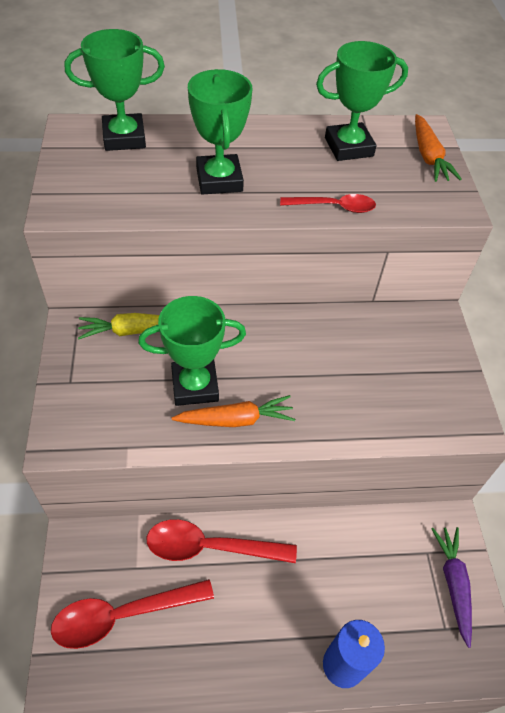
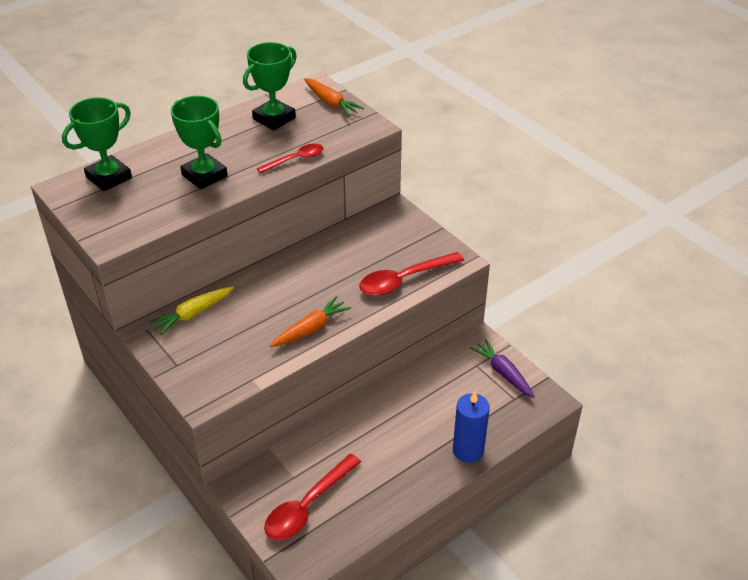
camera: 30 degrees left, 10 degrees down
(195, 386) = (267, 324): green trophy -> none
(211, 547) = (335, 438): red spoon -> red spoon (404, 280)

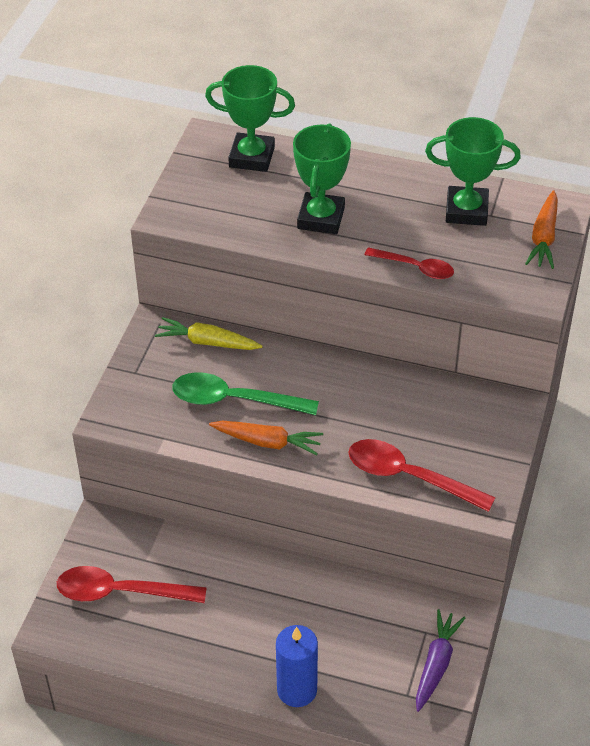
camera: 55 degrees right, 5 degrees up
(258, 326) = (234, 400): none -> green spoon

